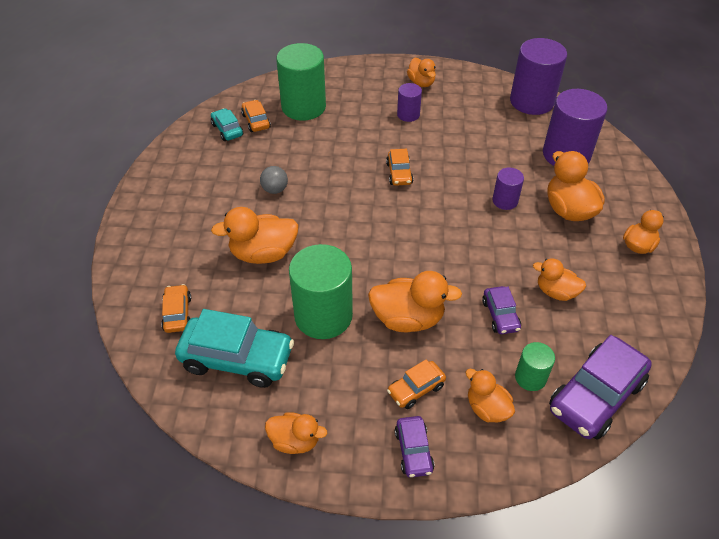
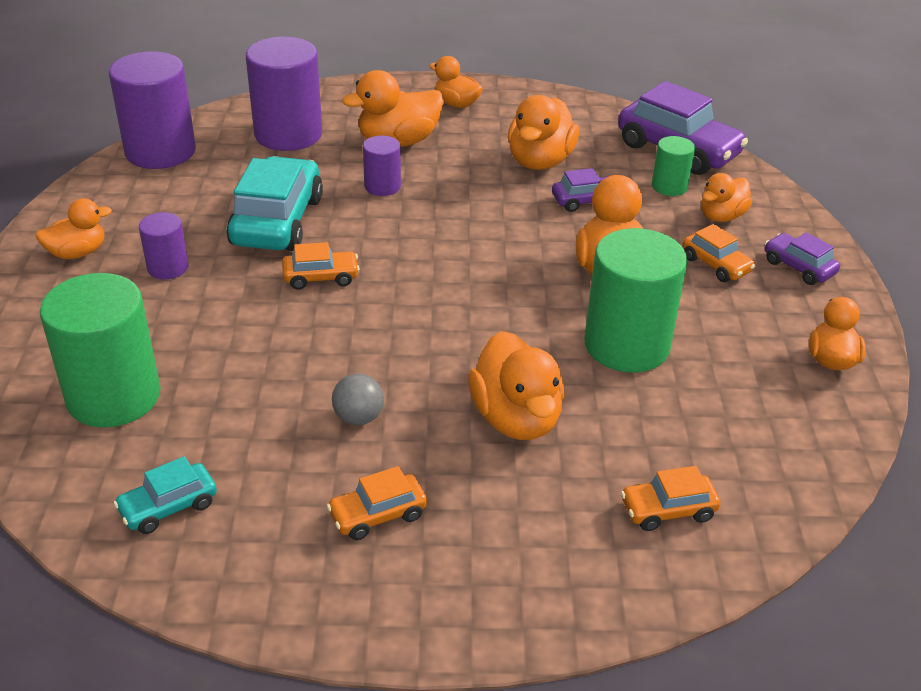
camera: 95 degrees left, 10 degrees down
(237, 359) = (730, 427): turquoise car -> turquoise car (277, 221)
(256, 121) = (147, 463): orange car -> orange car (378, 515)
(413, 451) = (798, 267): purple car -> purple car turned 120 degrees counterclockwise
(556, 292) = (540, 161): orange duck -> orange duck, size x1.60

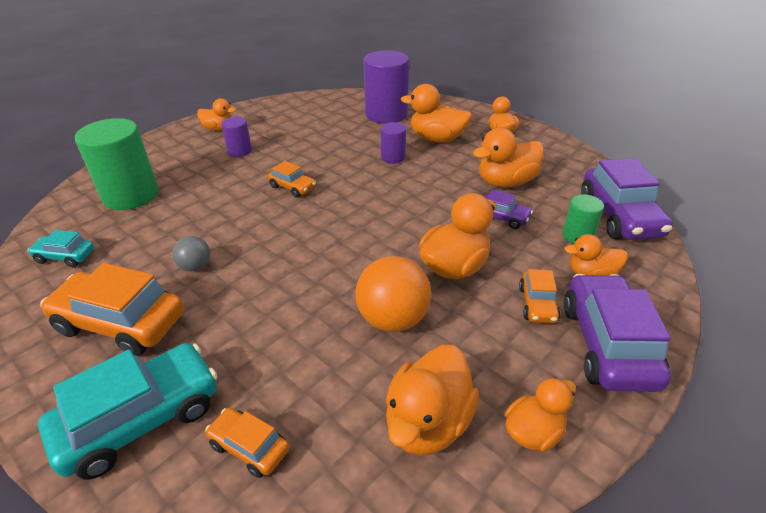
camera: 45 degrees right, 0 degrees up
(160, 151) = (318, 101): purple cylinder -> none
(277, 221) = (316, 152): turquoise car -> turquoise car (141, 419)
(378, 515) = (120, 323): orange car -> orange car, size x1.95
(516, 418) = (262, 320): orange duck -> orange duck (428, 423)
(626, 345) = (393, 319): green cylinder -> orange ball
(798, 267) = (607, 344): purple car -> purple car, size x1.95

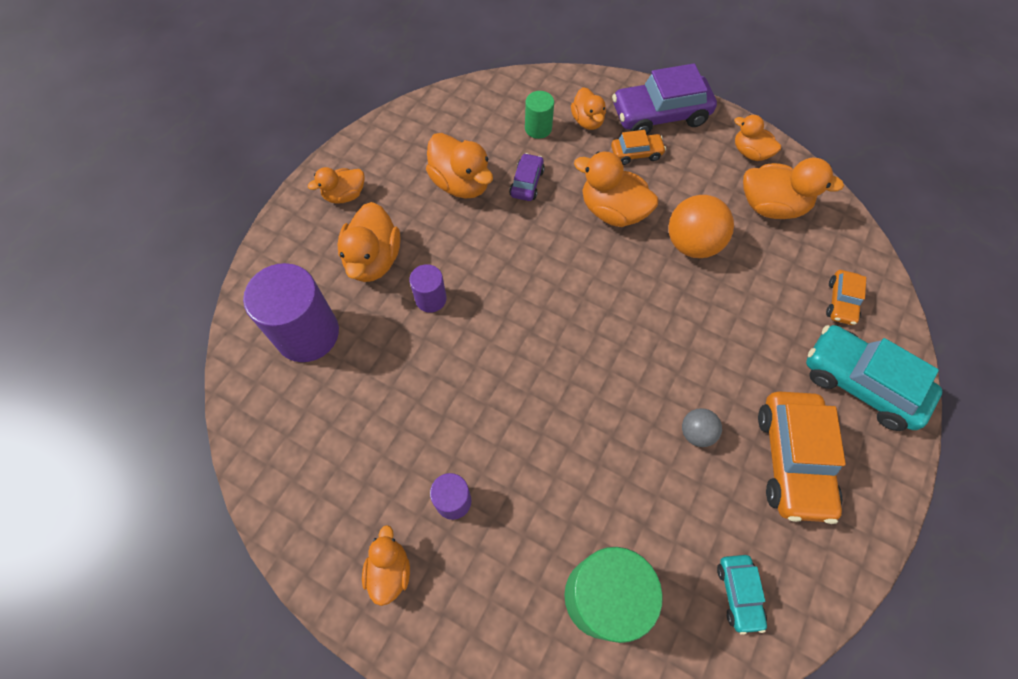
camera: 105 degrees left, 25 degrees up
(292, 187) = (527, 392): orange car -> none
(619, 216) = (498, 99): purple car -> none

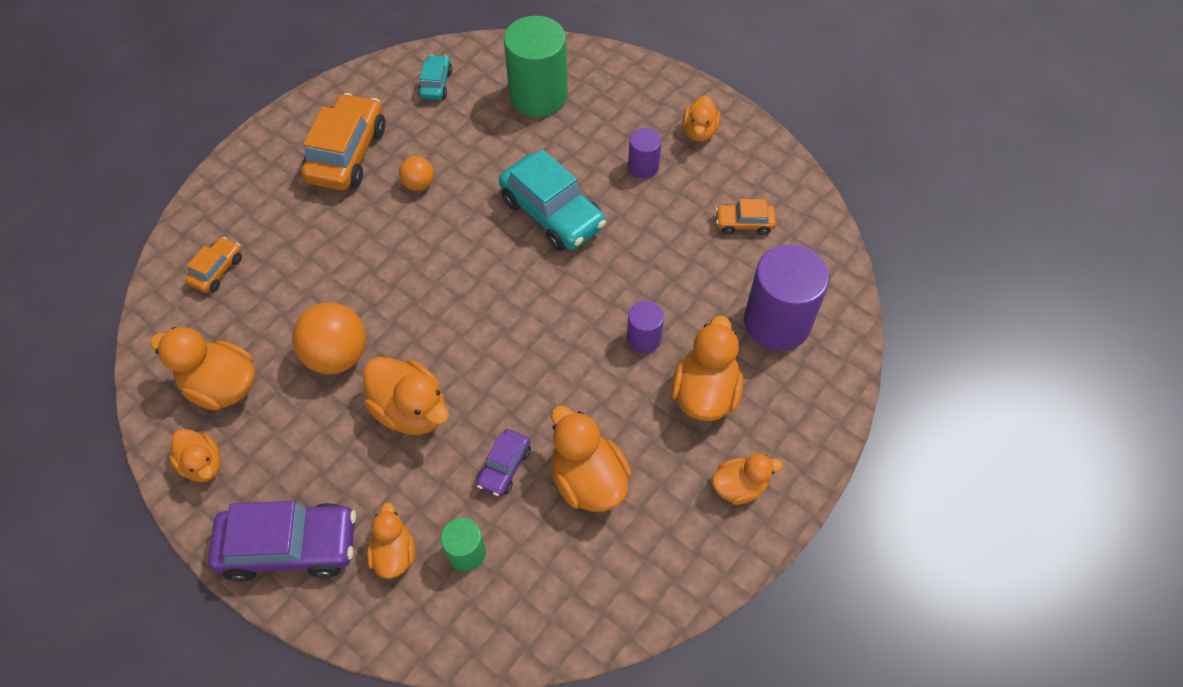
camera: 170 degrees left, 5 degrees down
(636, 153) = (349, 488): orange car -> orange car (744, 223)
(696, 432) = (419, 184): grey ball -> orange ball
(860, 383) = (250, 199): turquoise car -> turquoise car (552, 213)

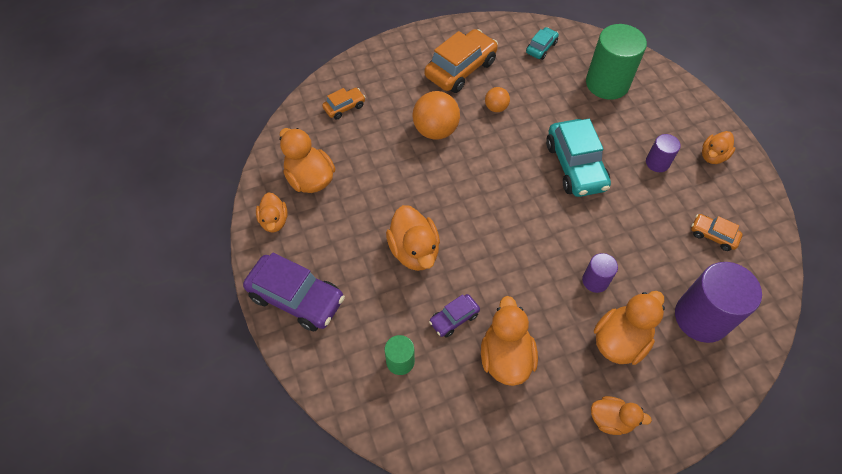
camera: 30 degrees right, 0 degrees up
(337, 355) = (387, 193): orange ball -> orange ball (435, 130)
(394, 553) = (355, 337): orange duck -> none

